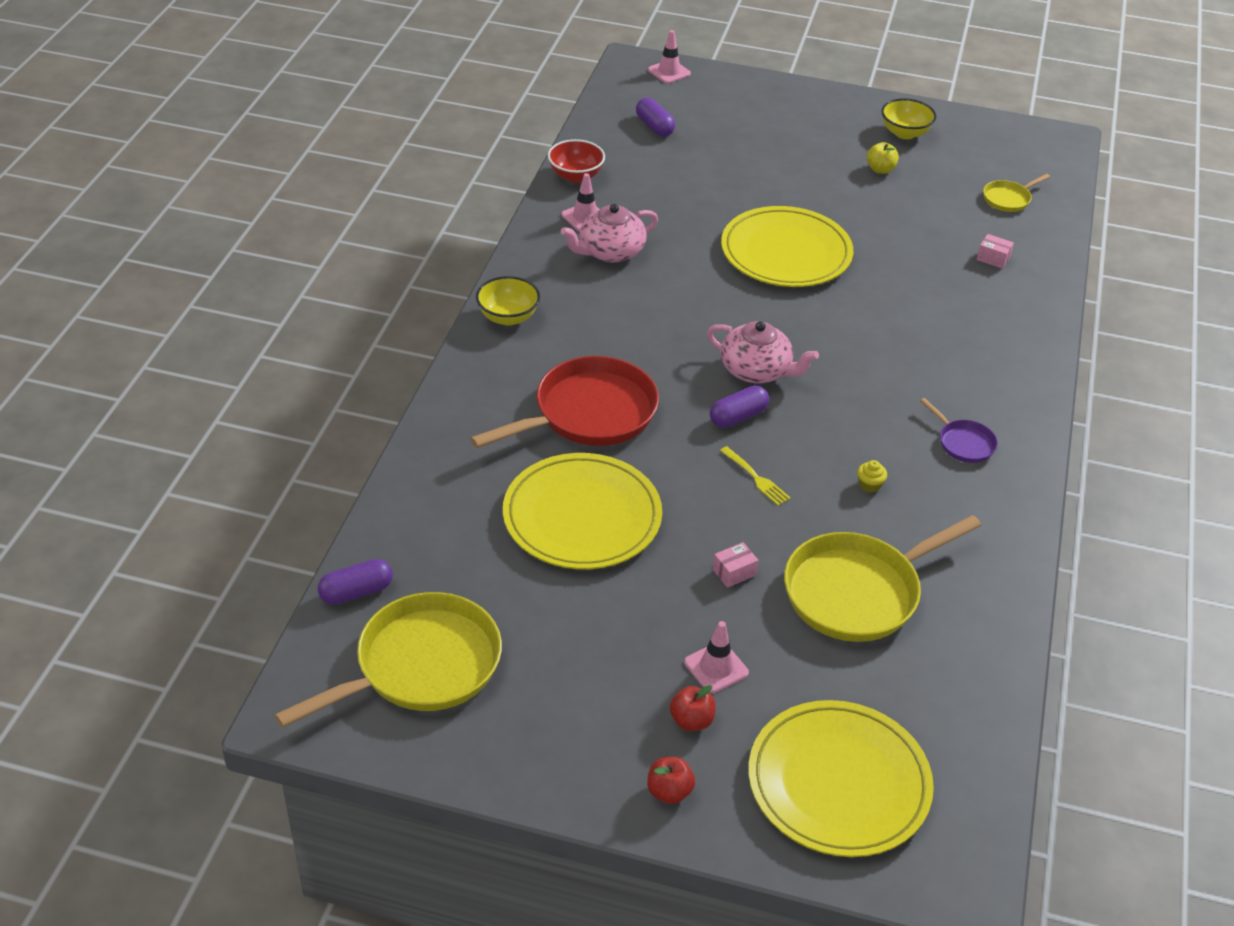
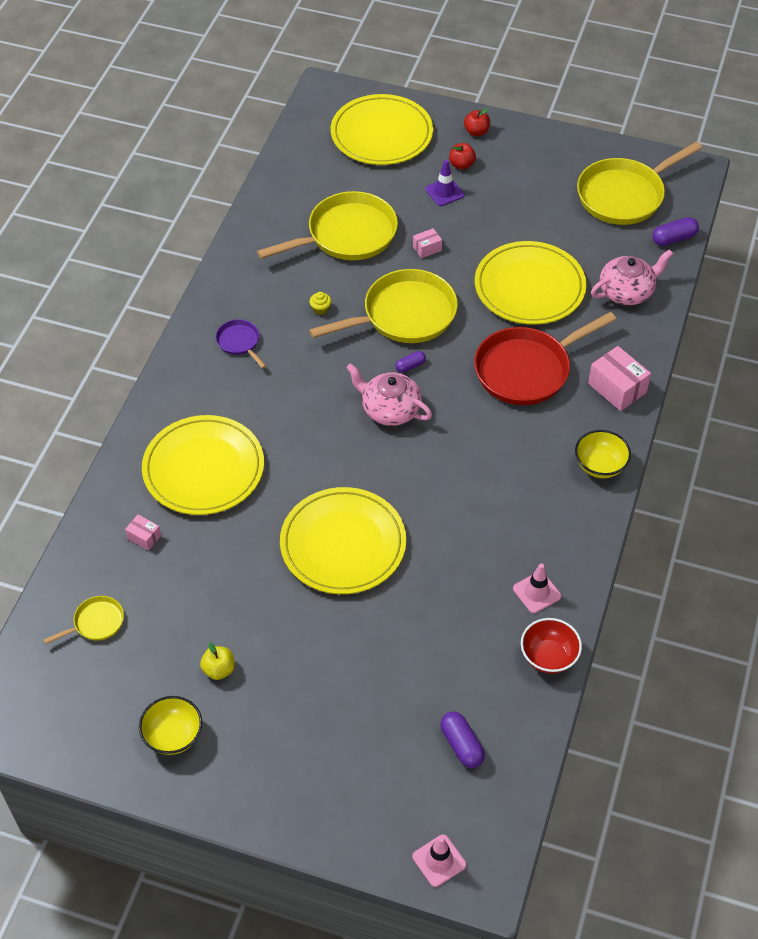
camera: 175 degrees left, 10 degrees up
(476, 393) = (617, 388): none -> pink box
(610, 251) = (511, 545): pink teapot -> pink teapot (627, 291)
(716, 667) = (444, 192): pink traffic cone -> purple traffic cone
(738, 417) = (410, 366): purple capsule -> purple capsule, size x0.63
(755, 478) = (403, 315): yellow fork -> yellow pan
(955, 314) = (203, 469): none -> yellow plate

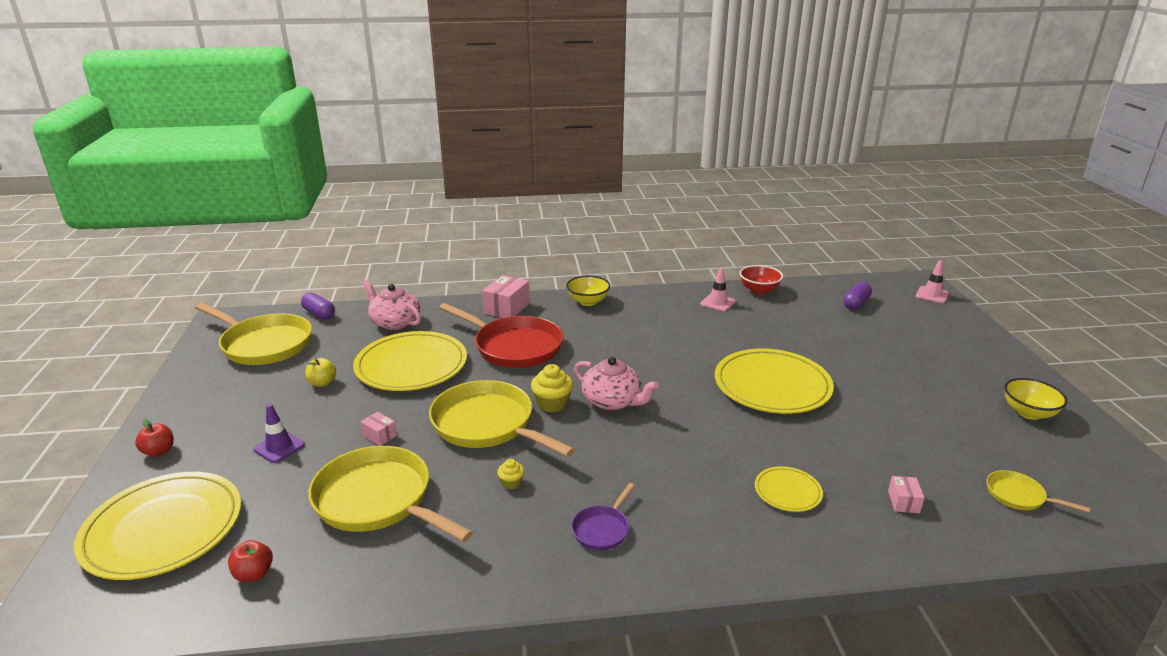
camera: 115 degrees left, 25 degrees down
(203, 469) = (787, 491): yellow plate -> yellow plate, size x0.47
(219, 669) = (951, 410): yellow apple -> yellow apple (322, 383)
(390, 409) = (612, 401): pink teapot -> pink teapot turned 60 degrees counterclockwise
(410, 366) = (552, 403): purple capsule -> yellow cupcake
(461, 165) = (226, 447): red apple -> red apple (254, 574)

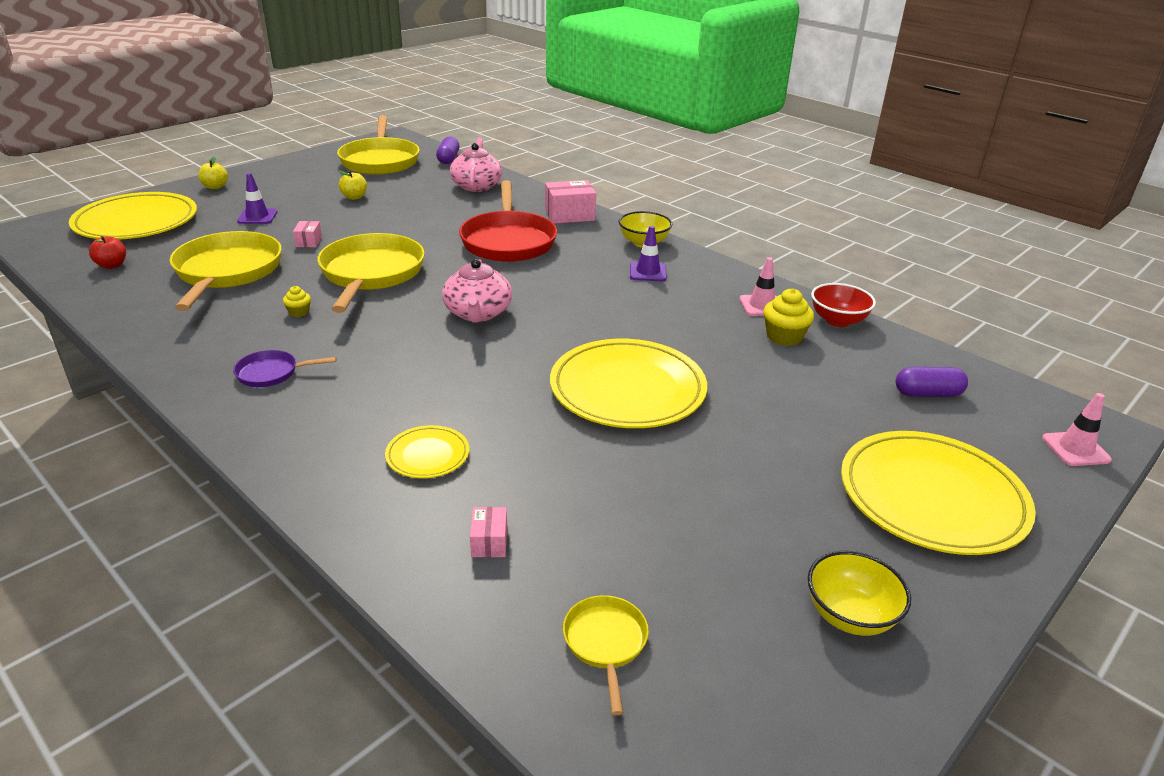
camera: 50 degrees right, 5 degrees up
(159, 451) = (215, 187): red apple -> yellow apple
(411, 366) = (420, 215): yellow plate -> yellow plate (932, 497)
(552, 403) = (437, 288): yellow cupcake -> yellow cupcake (784, 337)
(631, 317) = (648, 272): none -> purple traffic cone
(903, 502) = (489, 542): pink box -> pink box turned 60 degrees counterclockwise

